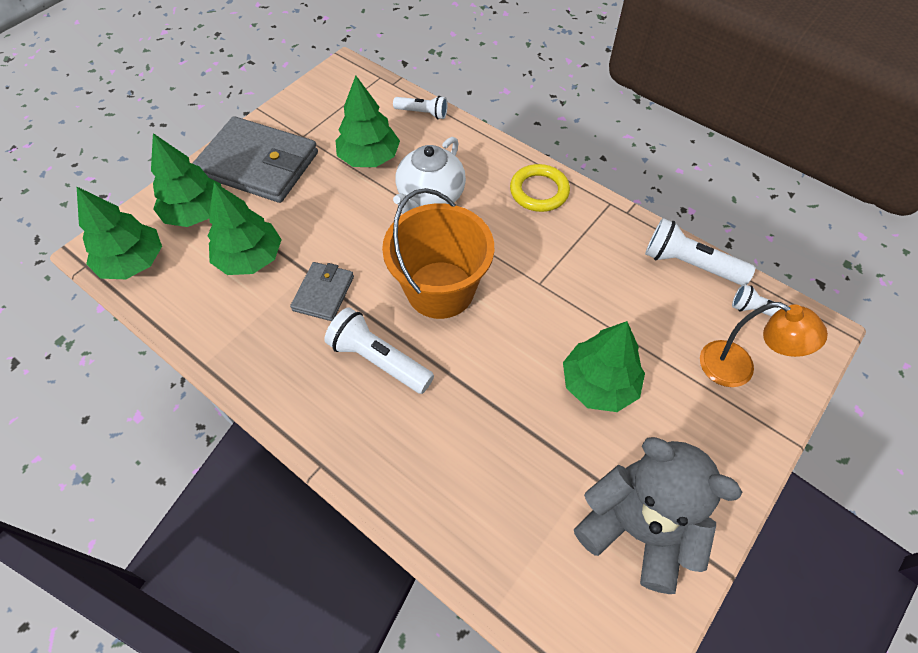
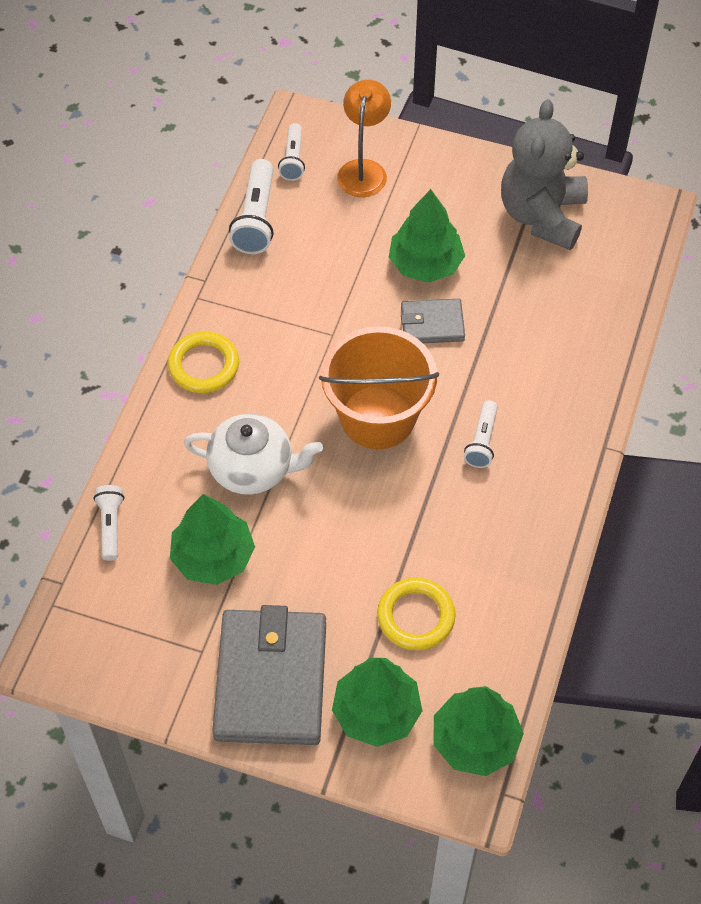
camera: 110 degrees left, 0 degrees up
(250, 258) = (416, 616): green tree -> yellow ring
(323, 293) = (429, 522): grey wallet -> grey wallet (432, 324)
(379, 360) = (482, 441): white flashlight -> white flashlight, size x0.63

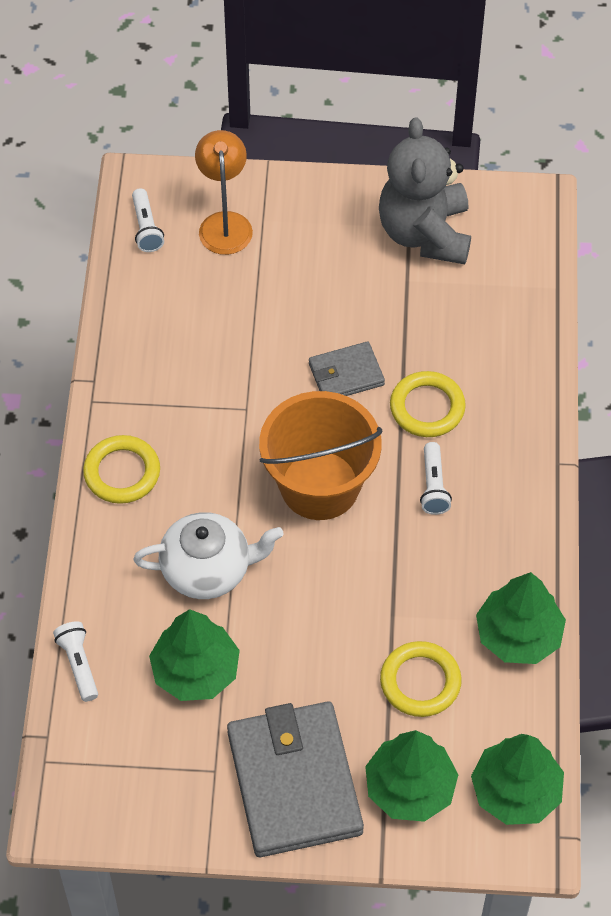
camera: 15 degrees left, 0 degrees up
(256, 218) = (127, 301): white flashlight -> none
(425, 264) = (320, 311): green tree -> green tree (518, 635)
(497, 370) = (427, 407): none -> yellow ring

